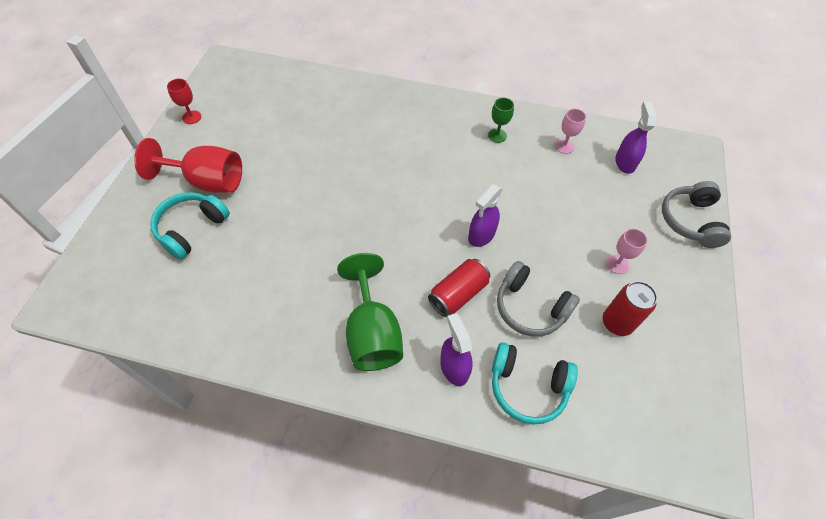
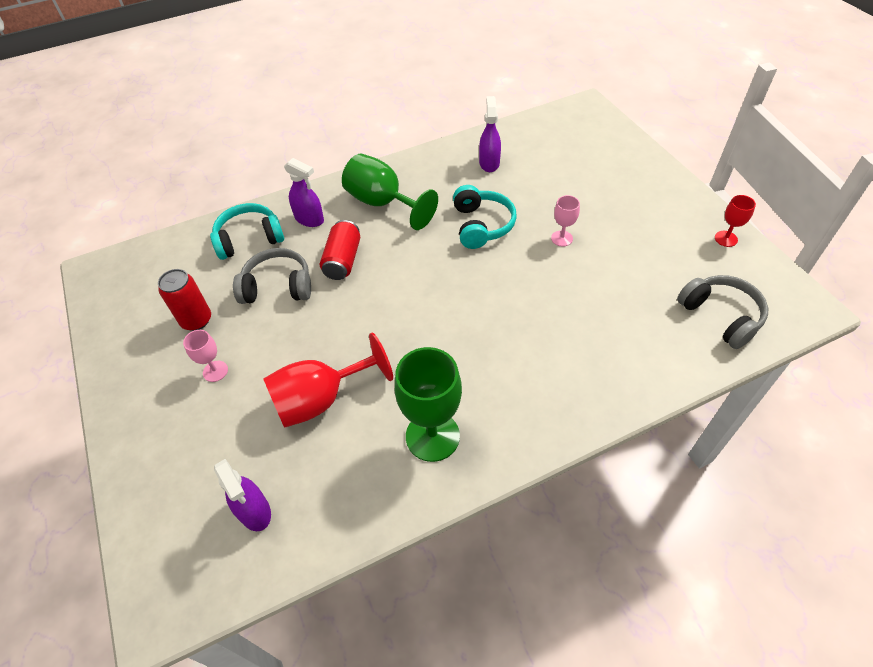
camera: 145 degrees right, 5 degrees down
(191, 229) = (581, 176): turquoise headphones -> turquoise headphones (481, 225)
(207, 181) = (624, 207): red goblet -> red goblet (321, 399)
(481, 235) = (360, 314): purple spray bottle -> purple spray bottle (489, 163)
(497, 135) = (432, 436): green goblet -> green goblet, size x2.00
(564, 146) = (343, 480): pink goblet -> pink goblet (561, 238)
(690, 221) = (146, 477): grey headphones -> grey headphones (721, 316)

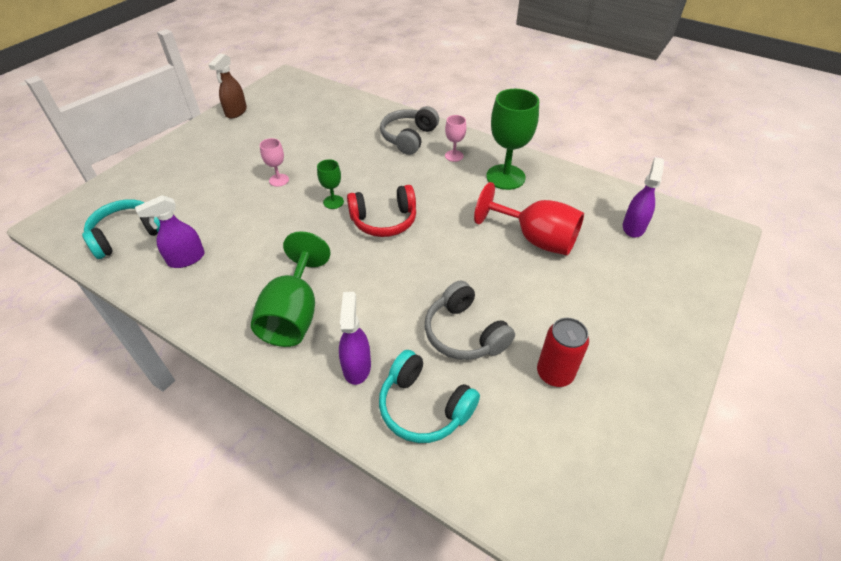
camera: 125 degrees left, 5 degrees down
(215, 371) = (581, 317): pink goblet -> pink goblet (454, 156)
(343, 260) = (395, 302): red can -> none
(443, 292) = (384, 220): none -> red headphones
(481, 225) = (288, 229): turquoise headphones -> turquoise headphones (127, 235)
(498, 266) = (333, 202): none -> green goblet
(721, 316) = (315, 102): grey headphones -> grey headphones (409, 138)
(726, 239) = (236, 112): red goblet -> brown spray bottle

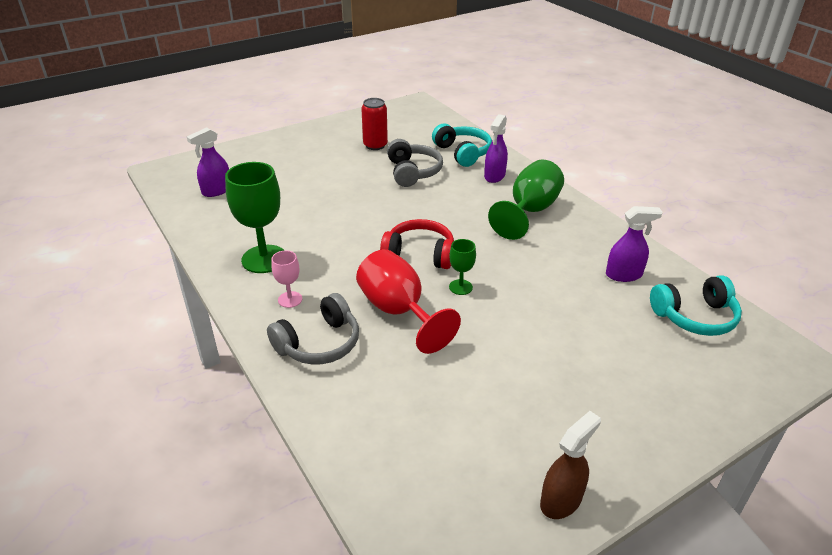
camera: 155 degrees left, 10 degrees down
(279, 180) = (514, 333): pink goblet -> none
(535, 239) = (303, 204): red goblet -> red goblet (398, 311)

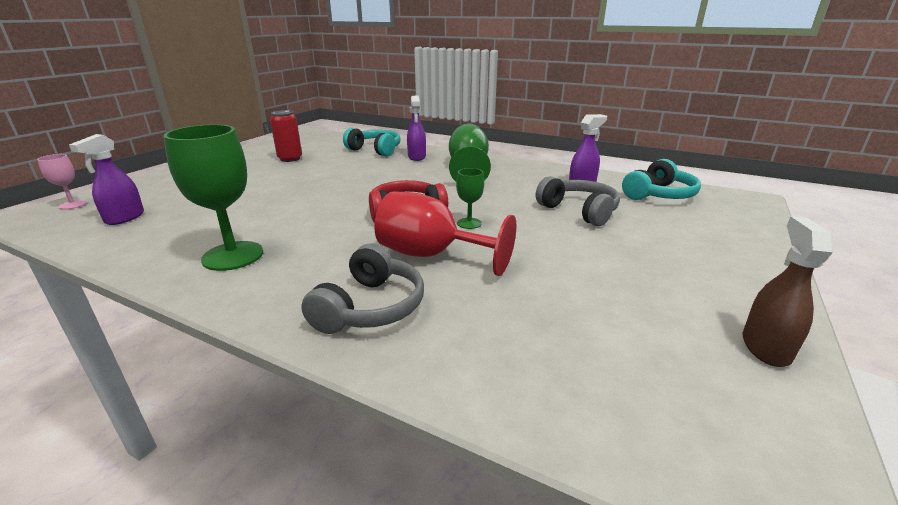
camera: 30 degrees left, 10 degrees down
(290, 299) = (296, 280): pink goblet -> pink goblet (73, 205)
(413, 172) = (343, 167): grey headphones -> grey headphones (579, 211)

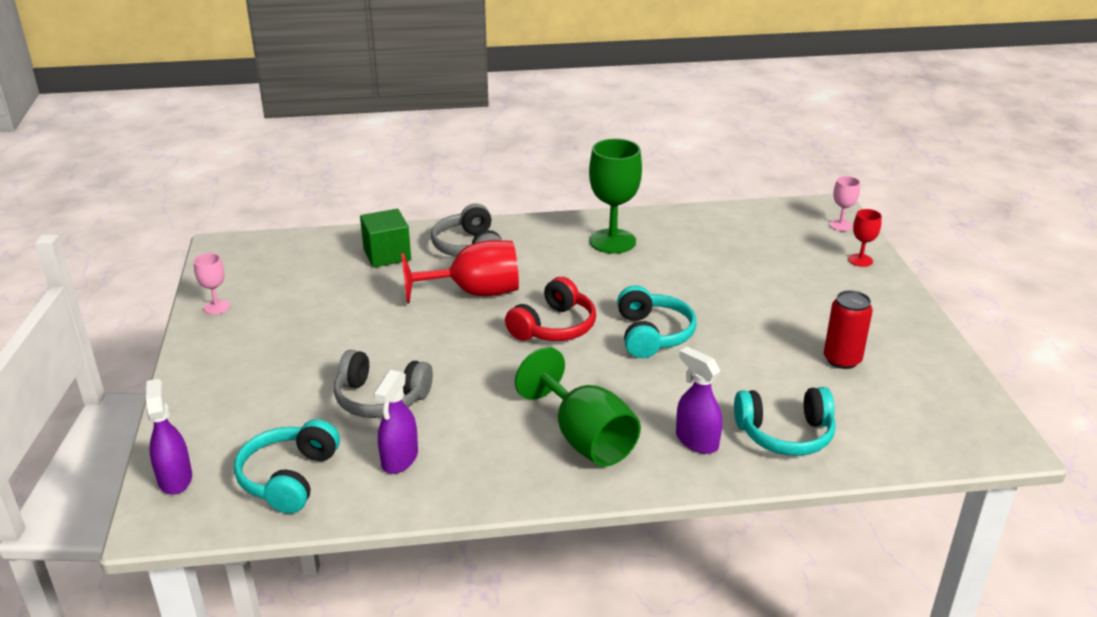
camera: 145 degrees right, 5 degrees up
(124, 218) = (765, 233): purple spray bottle -> purple spray bottle (175, 478)
(142, 185) = (860, 260): none -> red goblet
(353, 191) = (652, 335): none -> turquoise headphones
(469, 223) = (479, 336): green goblet -> none
(480, 340) = (387, 254): none -> green cube
(765, 347) = (216, 307): brown spray bottle -> pink goblet

